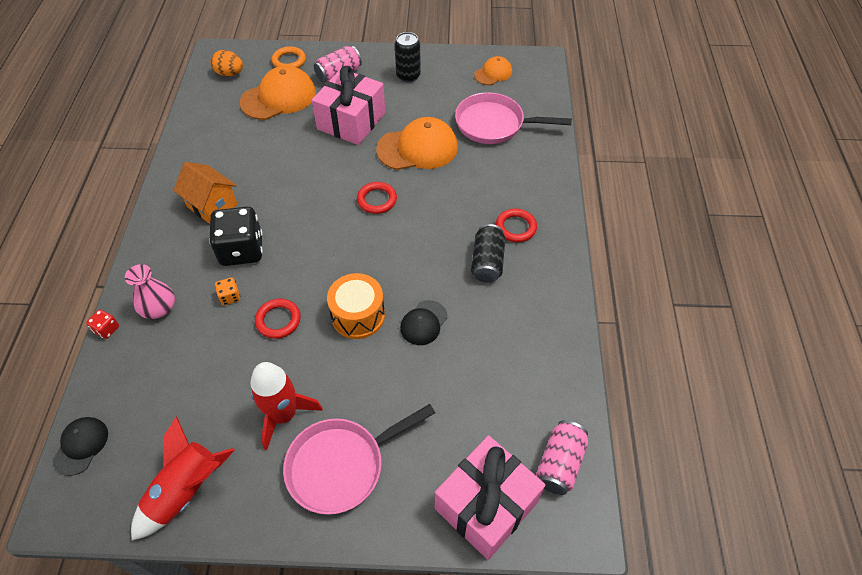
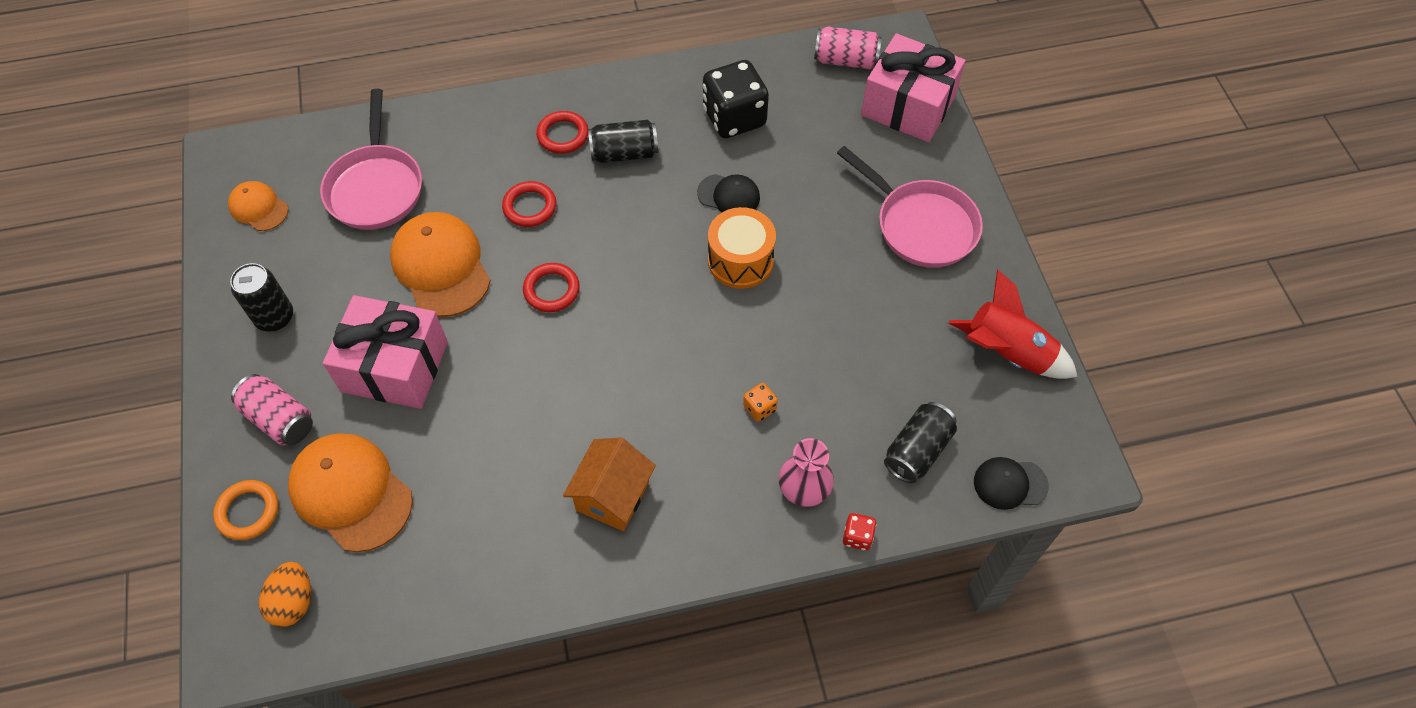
camera: 105 degrees left, 5 degrees up
(143, 388) = (917, 450): none -> black can
(241, 250) = (682, 424): black dice -> black dice (734, 118)
(278, 320) = (775, 341): red ring -> red ring (530, 207)
(284, 415) = (889, 294): red rocket -> none

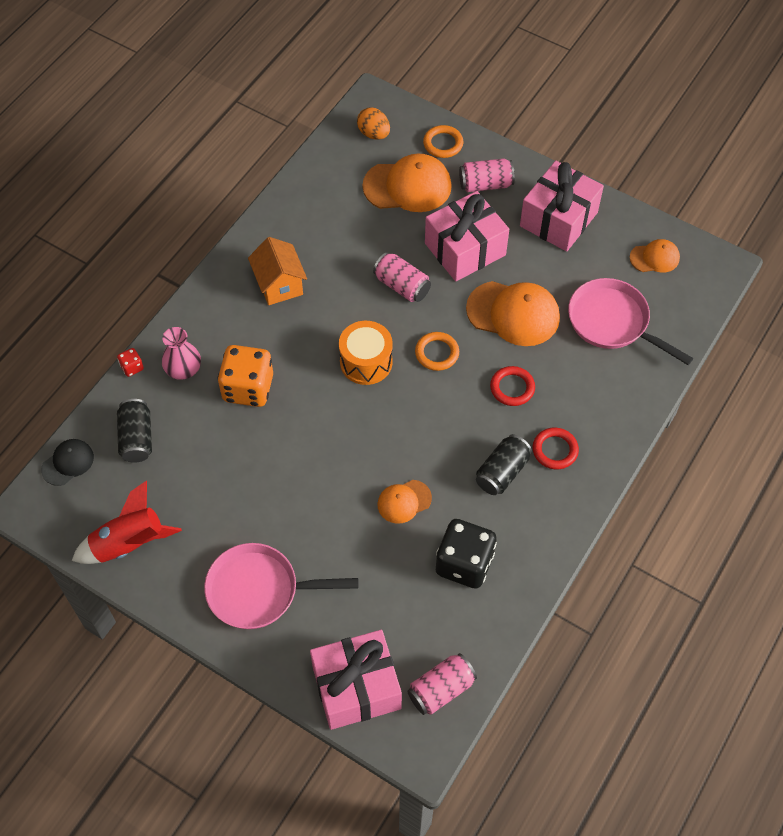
camera: 135 degrees right, 0 degrees up
(274, 317) = (558, 219): black can -> pink gift
(499, 383) = (402, 286): none -> pink can
(551, 290) = (437, 353): red ring -> orange ring
(729, 195) = (404, 501): black cap -> orange cap
(740, 260) = (349, 464): orange drum -> orange drum (366, 362)
(759, 408) = (248, 388): orange dice -> orange dice, size x2.32

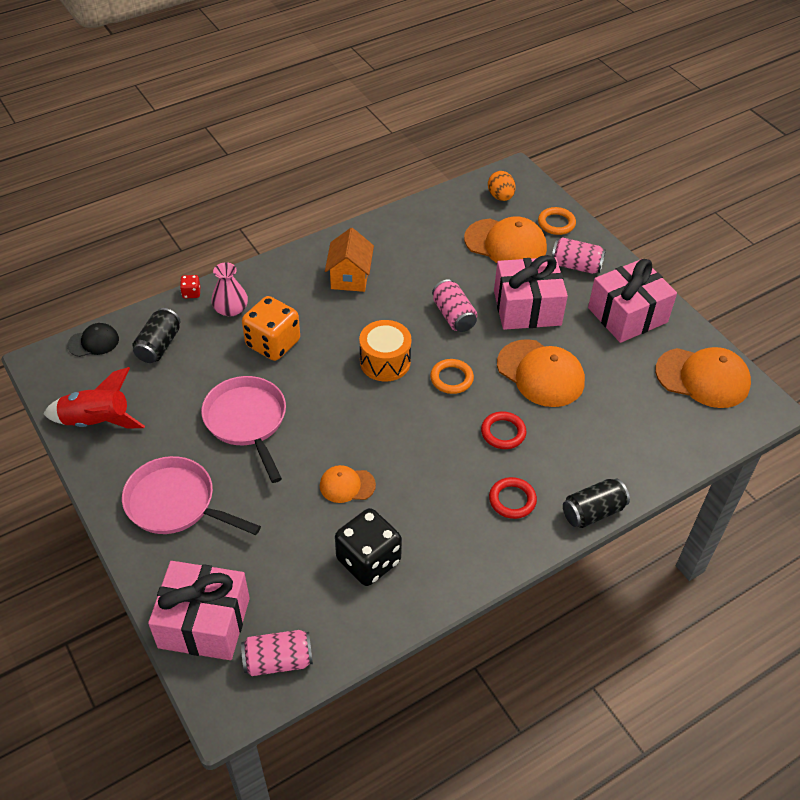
camera: 25 degrees right, 10 degrees down
(502, 472) = (451, 498): black can -> black can (593, 512)
(612, 322) = (631, 415): pink pan -> pink pan (247, 421)
(654, 258) = (703, 378): orange cap -> orange cap, size x1.83

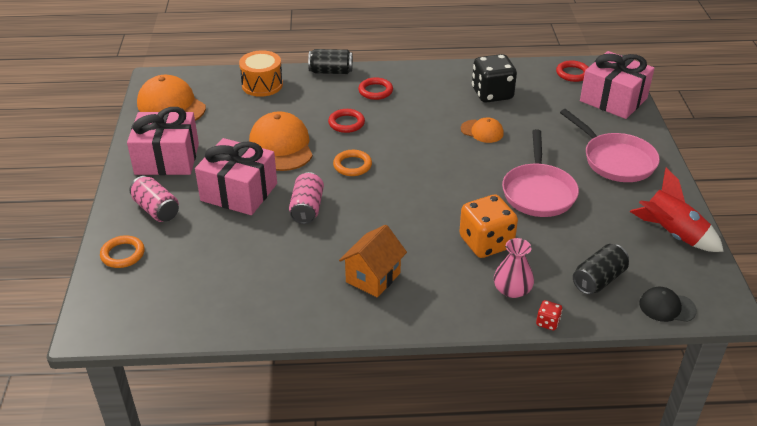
camera: 150 degrees left, 10 degrees down
(278, 660) = (572, 73): pink can -> red ring
(385, 362) = (396, 194): orange drum -> orange drum (262, 85)
(500, 197) = (140, 306): orange egg -> none
(505, 244) = (193, 253): orange cap -> none

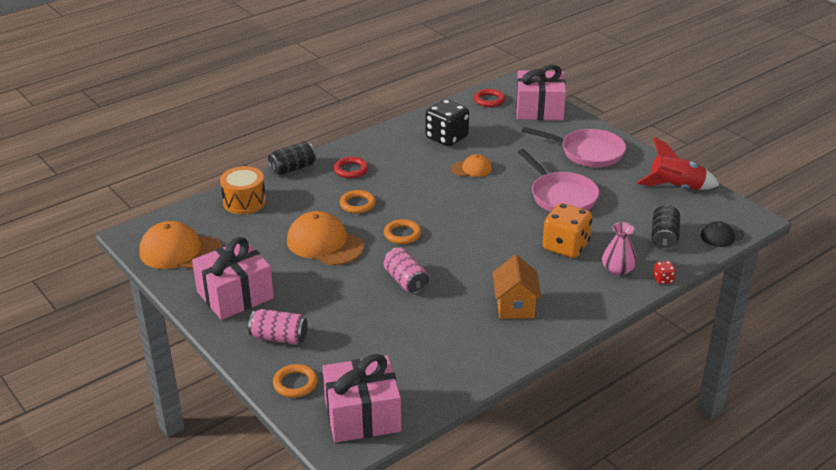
camera: 35 degrees left, 5 degrees down
(239, 192) = (334, 293): pink gift -> pink gift (362, 415)
(346, 123) = (357, 204): red ring -> orange ring

